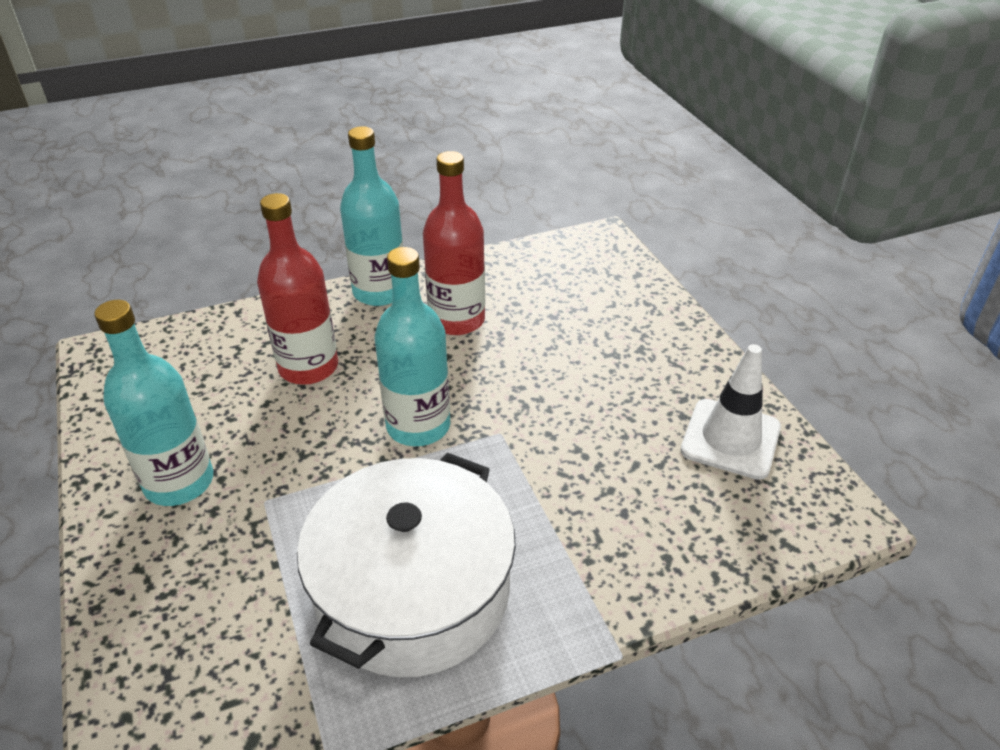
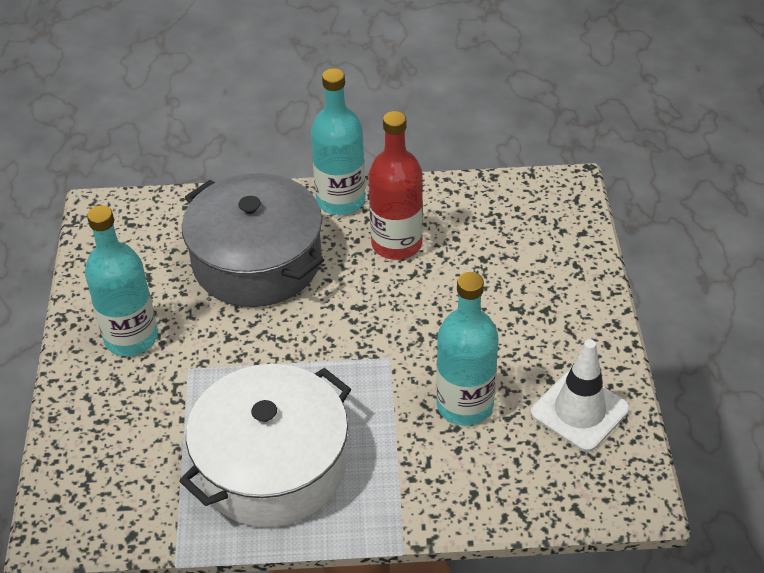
camera: 20 degrees right, 5 degrees up
(308, 367) = (257, 261): red bottle -> grey pot
(418, 426) = (326, 335): turquoise bottle -> turquoise bottle (464, 405)

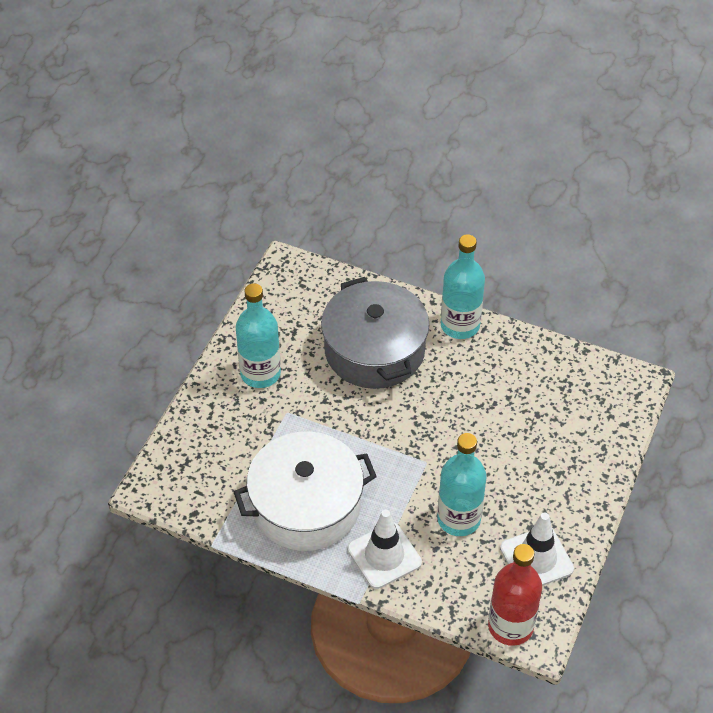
camera: 25 degrees right, 5 degrees up
(396, 244) = (481, 377): red bottle -> red bottle (510, 626)
(402, 484) = (384, 555): none -> white traffic cone

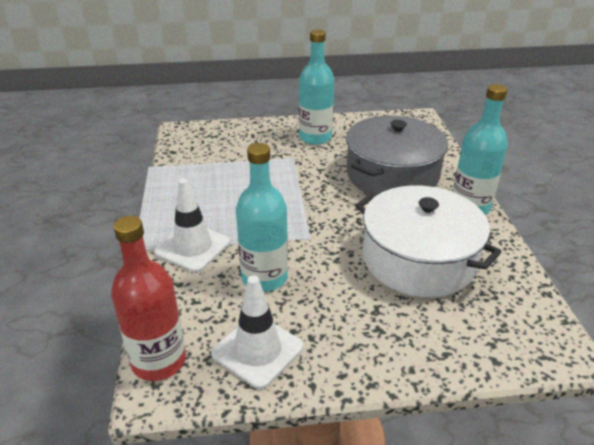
camera: 60 degrees right, 15 degrees down
(306, 505) = (214, 193): white pot -> white pot (418, 259)

